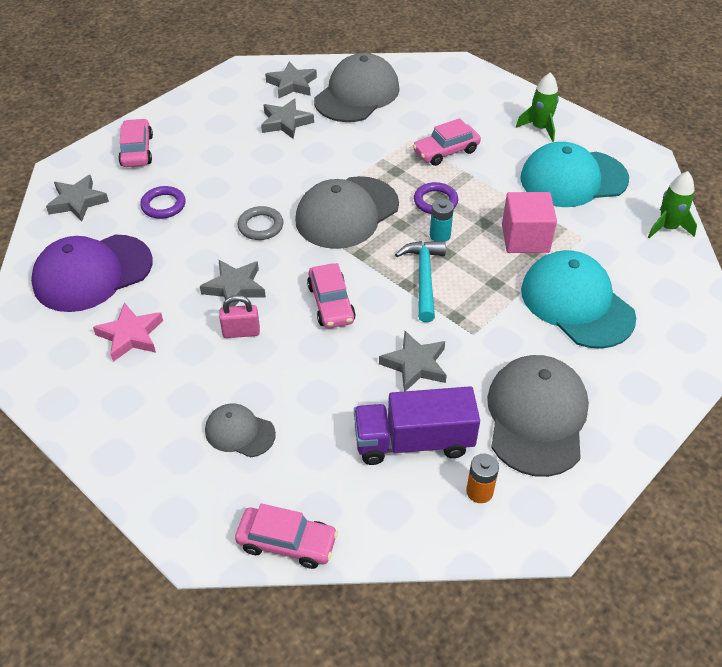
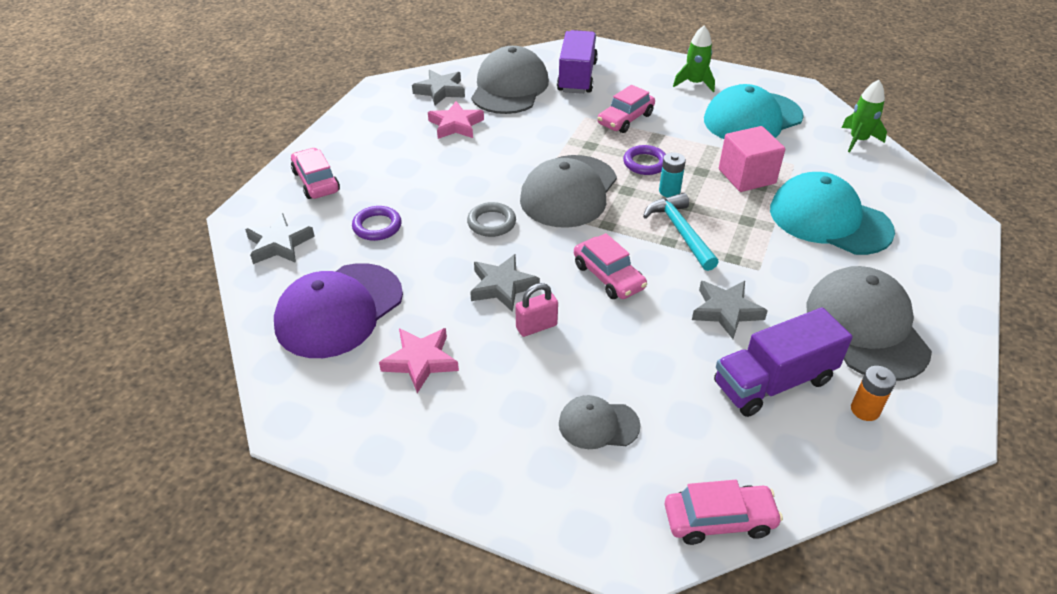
camera: 20 degrees left, 5 degrees down
(286, 122) = (456, 125): grey star -> pink star
(427, 96) = (577, 77): none -> purple truck

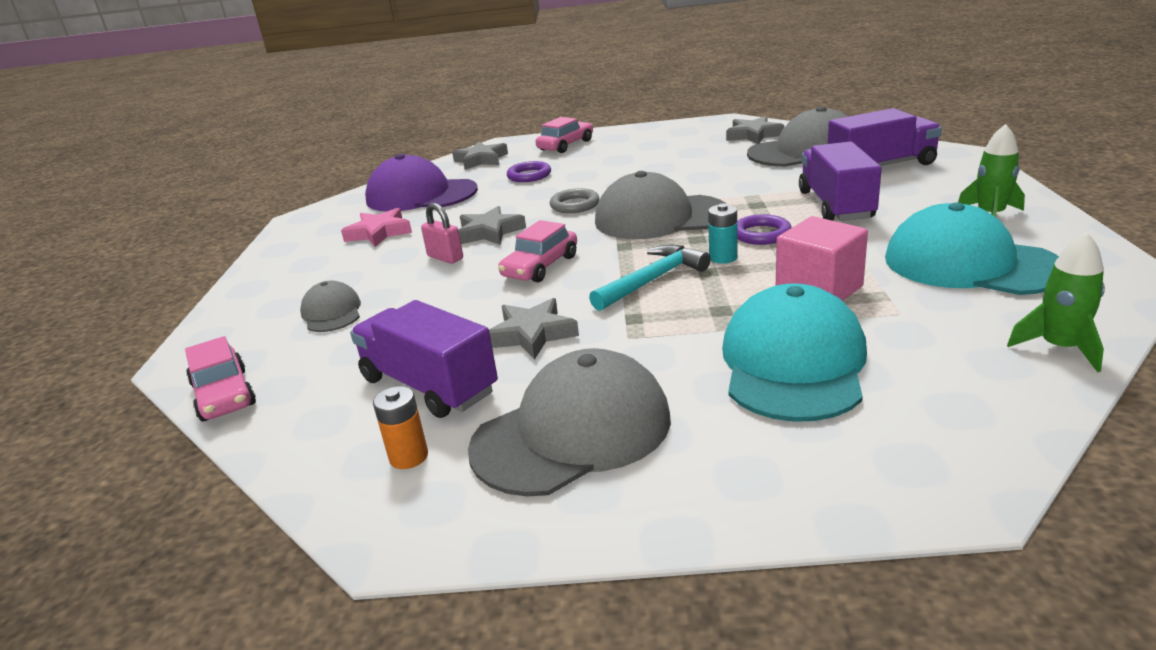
camera: 70 degrees right, 15 degrees down
(456, 125) = (707, 154): pink star -> none
(625, 119) = (835, 205): pink car -> purple truck

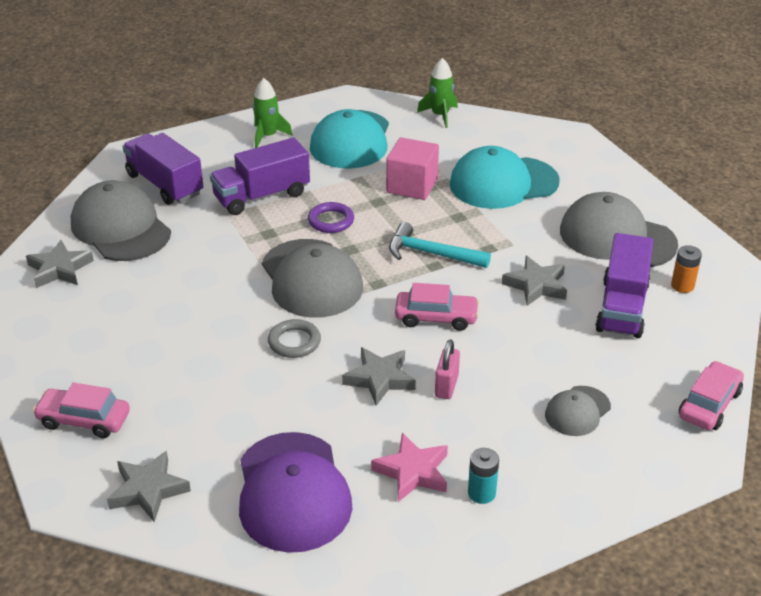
camera: 120 degrees left, 10 degrees up
(529, 175) = (208, 412): purple ring -> none
(723, 258) = (380, 230): turquoise battery -> turquoise battery (481, 493)

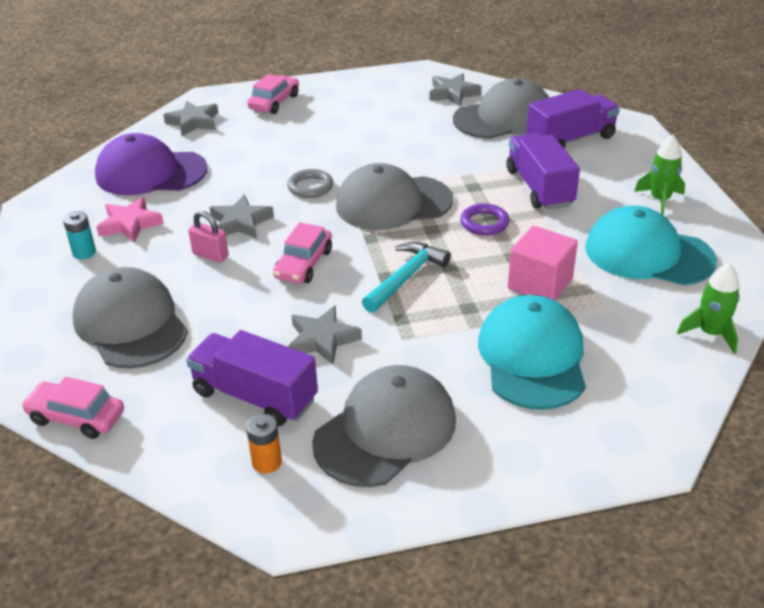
camera: 105 degrees right, 0 degrees up
(577, 411) = (130, 324): grey cap -> grey cap, size x1.92
(709, 404) = (76, 417): pink car -> pink car turned 150 degrees clockwise

